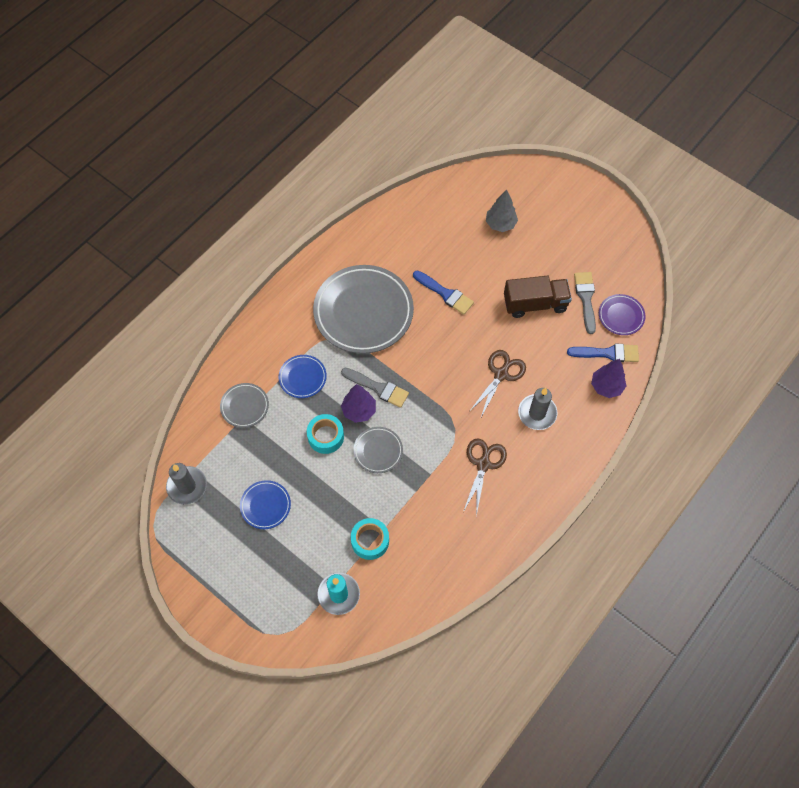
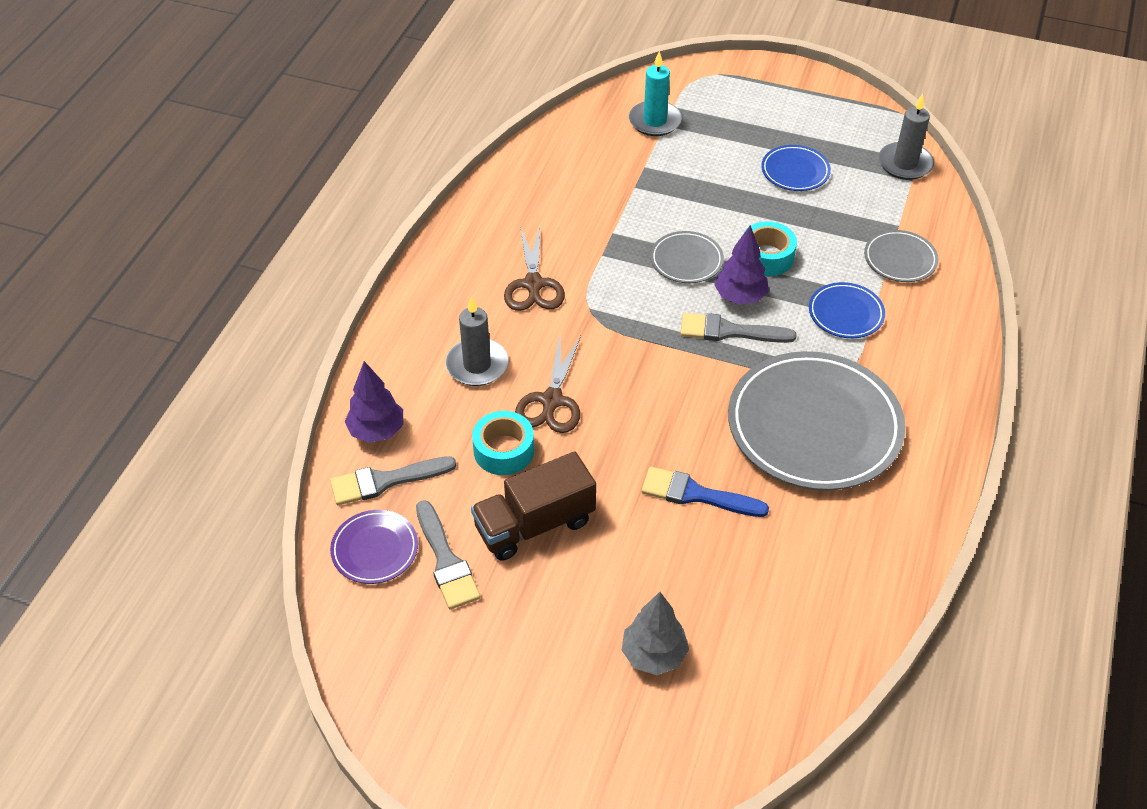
camera: 160 degrees right, 15 degrees down
(370, 541) = (645, 173): turquoise tape -> turquoise tape (504, 450)
(607, 353) = (385, 481): blue brush -> grey brush

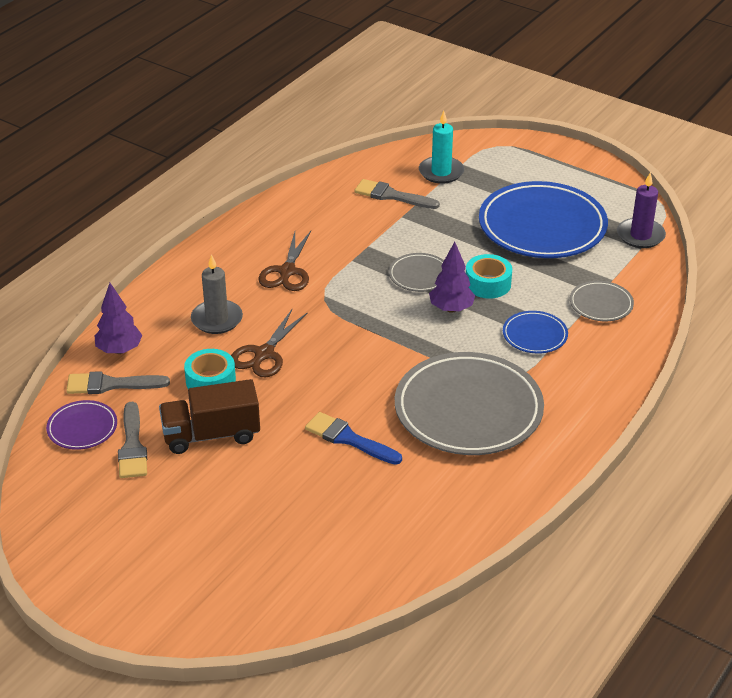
camera: 15 degrees right, 10 degrees down
(654, 655) = (263, 540): grey tree -> none
(729, 331) = (430, 331): grey brush -> grey brush (392, 196)
(795, 171) = (542, 226): blue plate -> blue plate, size x2.15
(905, 164) = (640, 235): grey candle -> purple candle

